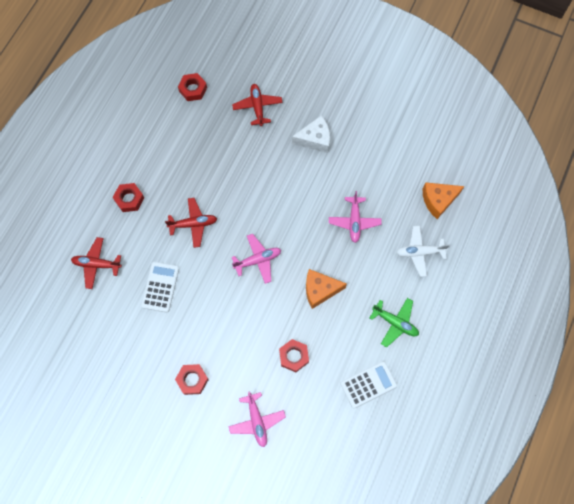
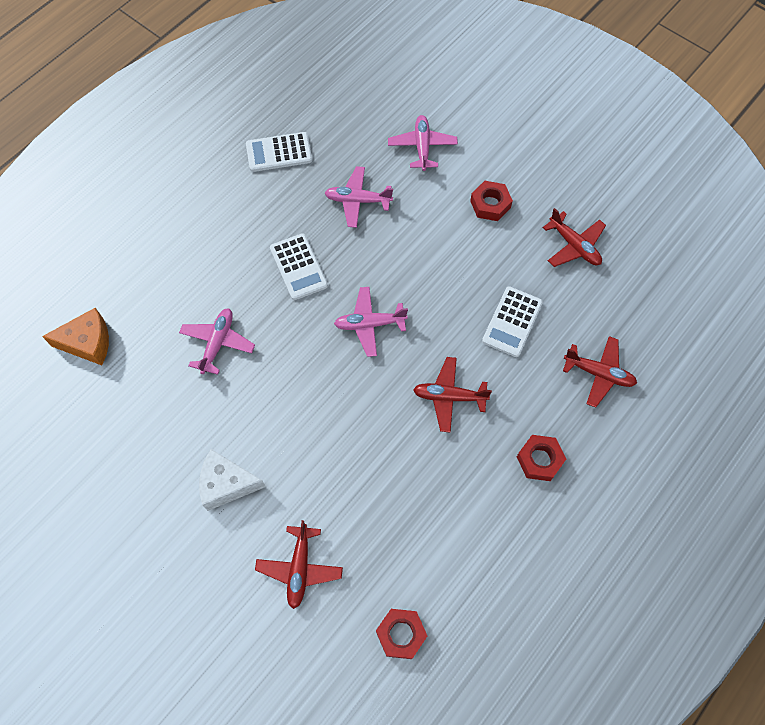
camera: 165 degrees left, 5 degrees down
(123, 360) = (574, 246): none -> red plane
(294, 356) = (358, 201): red nut -> pink plane
(320, 290) = (298, 267): orange cheese -> white calculator
(395, 323) = (218, 208): green plane -> none
(420, 252) = (148, 281): white plane -> none

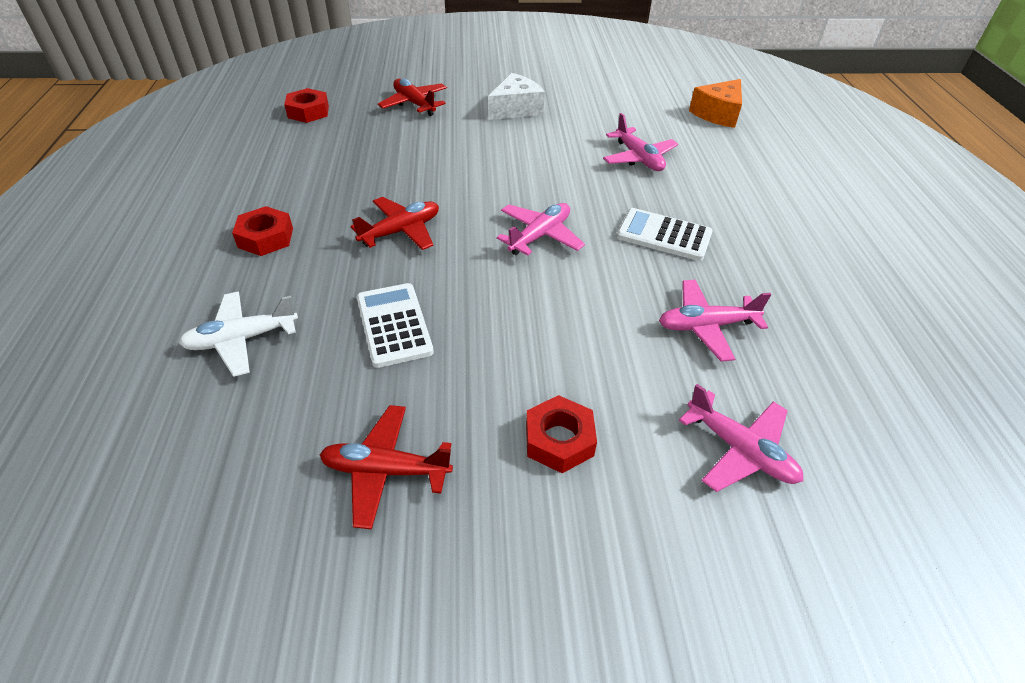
camera: 135 degrees right, 20 degrees down
(279, 152) = (853, 313): white calculator -> none
(358, 201) = (706, 326): pink plane -> pink plane turned 150 degrees counterclockwise
(598, 373) = (242, 339): red plane -> white plane

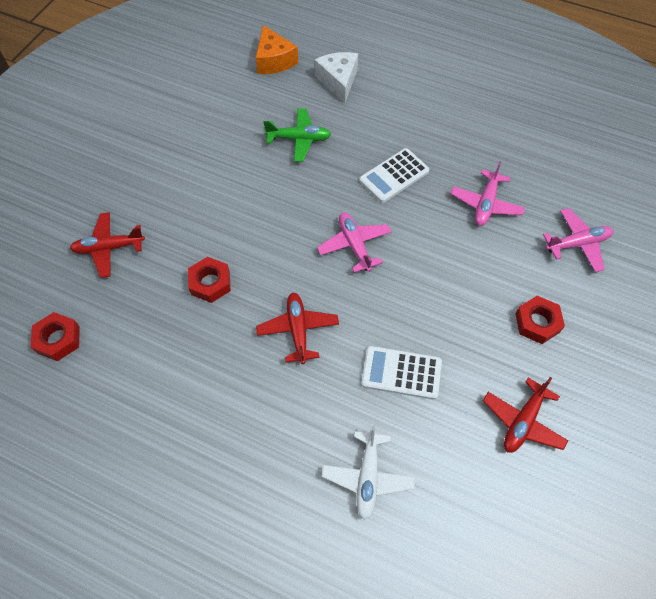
camera: 60 degrees left, 15 degrees up
(266, 238) = (250, 430): red nut -> red nut (210, 283)
(516, 109) = (174, 179): white cheese -> white cheese (338, 81)
(638, 158) = (299, 139): pink plane -> green plane

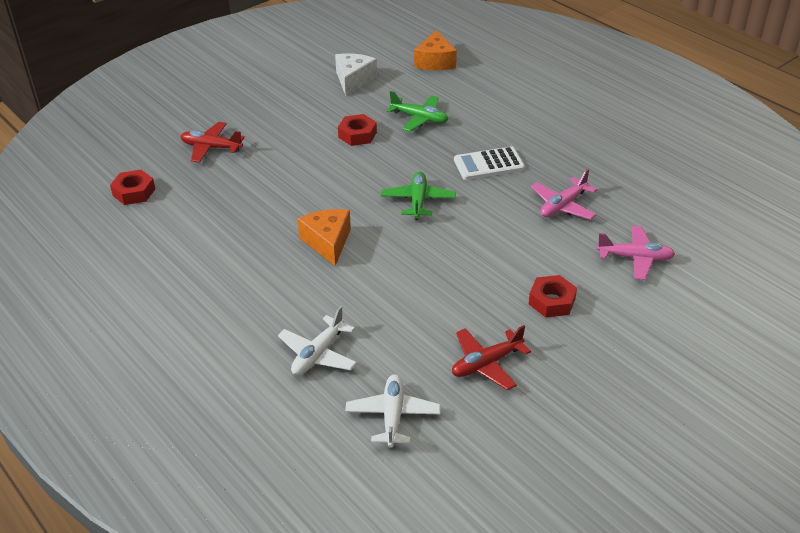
camera: 25 degrees right, 20 degrees down
(210, 283) = (276, 191): red nut -> red nut (357, 135)
(298, 330) = (328, 242): red plane -> orange cheese
(338, 81) = (484, 88): white cheese -> white cheese (353, 80)
(354, 245) = (418, 201): pink plane -> green plane
(401, 373) = (398, 296): white calculator -> none
(476, 522) = (393, 416): none -> white plane

